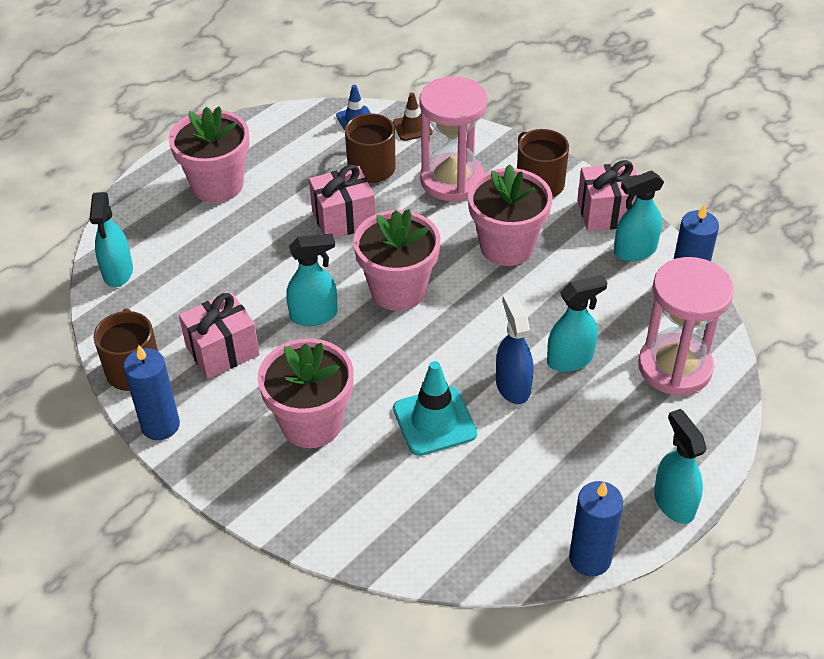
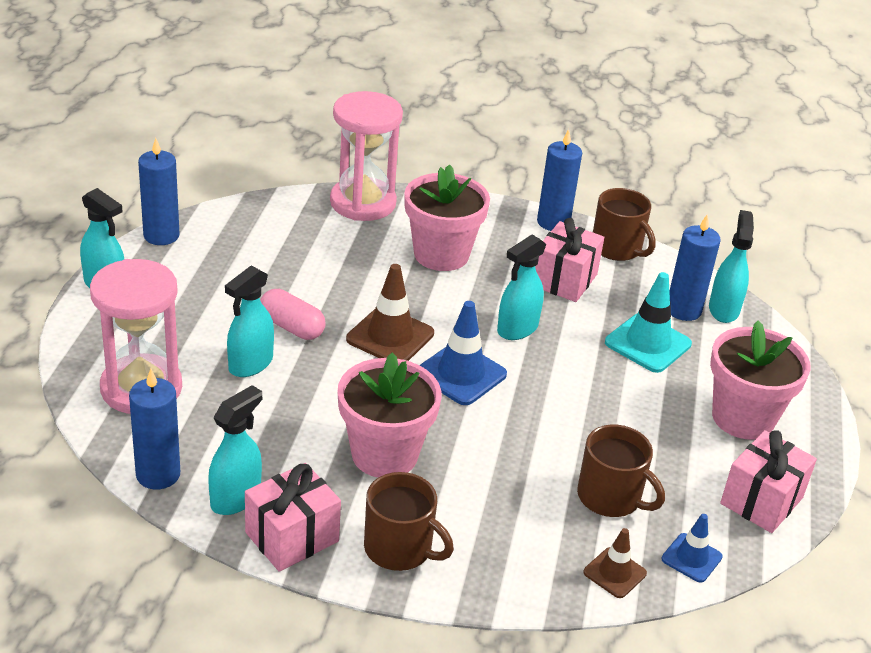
camera: 145 degrees right, 10 degrees down
(118, 272) = (723, 309): turquoise spray bottle -> turquoise spray bottle turned 45 degrees clockwise
(152, 284) = (683, 310): none -> blue candle
(343, 219) = (580, 426): pink gift -> pink gift (761, 501)
(398, 290) = (461, 374): pink flower pot -> blue traffic cone
(431, 346) = (390, 336): none -> brown traffic cone
(434, 421) = (342, 283): turquoise traffic cone -> turquoise traffic cone (648, 343)
(452, 180) = (505, 514): pink hourglass -> pink hourglass (363, 203)
(512, 386) = (292, 327): blue spray bottle -> pink capsule

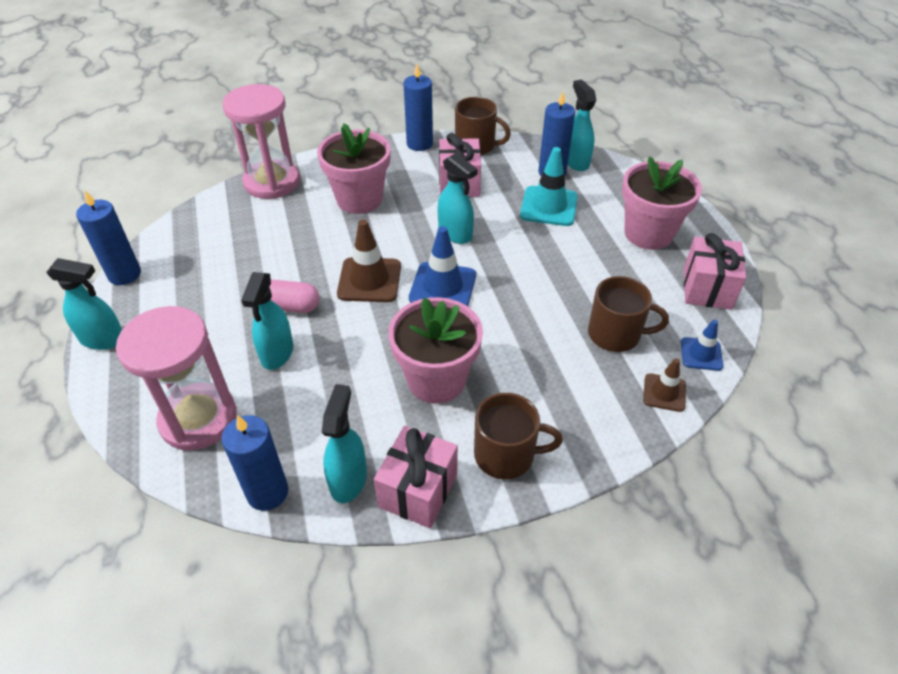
camera: 25 degrees left, 10 degrees up
(517, 329) = (455, 234): turquoise spray bottle -> turquoise spray bottle turned 60 degrees counterclockwise

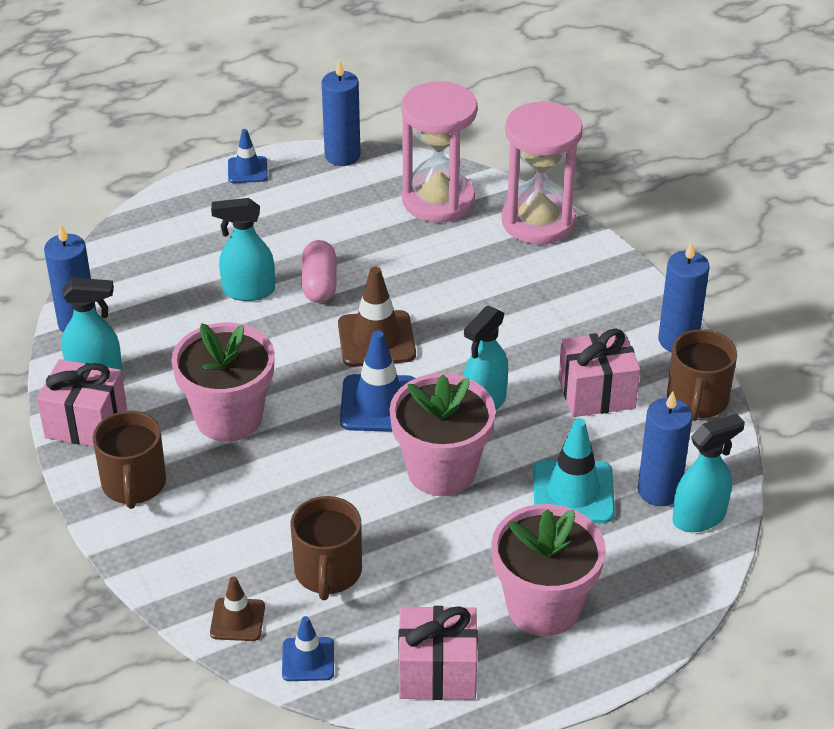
camera: 80 degrees right, 5 degrees down
(103, 339) = (247, 170): turquoise spray bottle -> blue traffic cone
(198, 419) = (156, 259): pink hourglass -> pink hourglass (438, 200)
(359, 199) = (528, 304): pink flower pot -> pink flower pot (441, 471)

